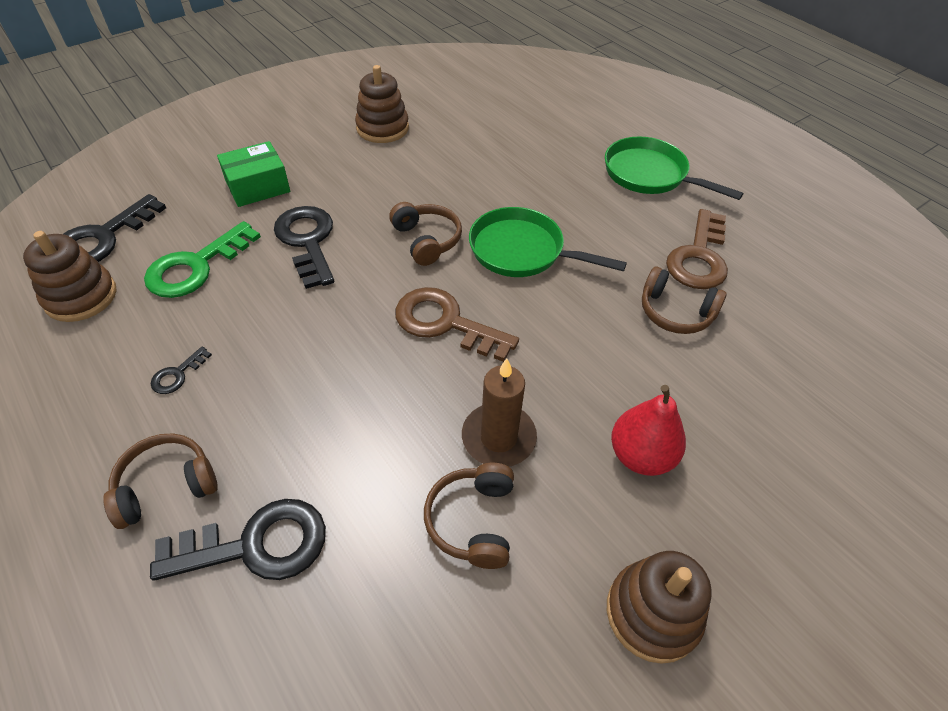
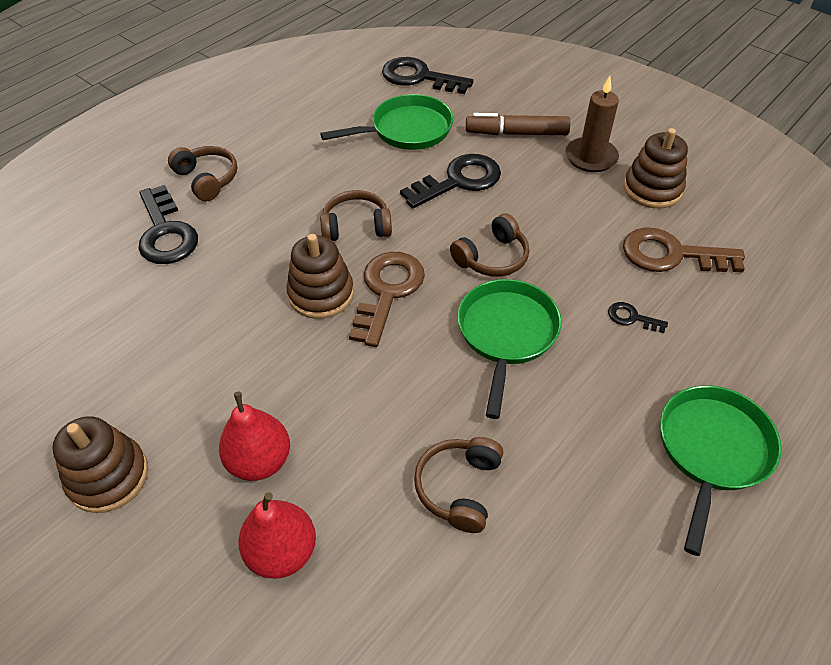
camera: 80 degrees right, 0 degrees up
(81, 297) = (358, 89): brown stacking toy -> brown stacking toy (321, 294)
(177, 374) = (298, 155): black key -> black key (632, 318)
(196, 266) = (406, 130): green key -> green pan
(258, 186) = (516, 133): green box -> brown marker
(473, 521) = (187, 345): brown headphones -> brown headphones (356, 226)
(498, 437) = (266, 349): brown candle -> brown candle (591, 157)
(699, 257) = (566, 514): brown key -> brown key (672, 255)
(738, 445) = (282, 552): none -> red pear

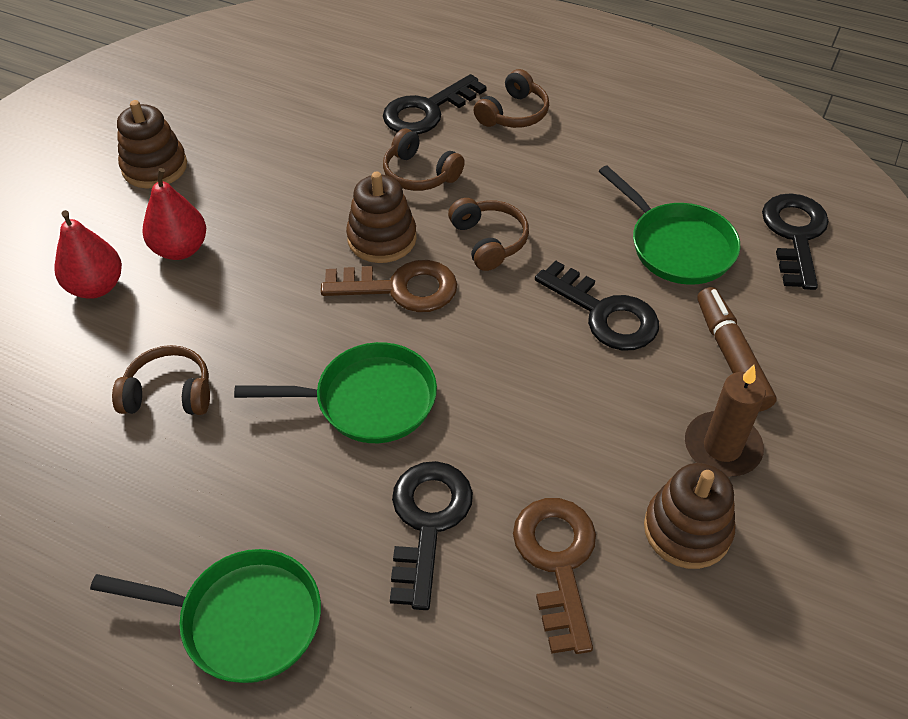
camera: 75 degrees right, 0 degrees up
(492, 257) = (483, 368): brown headphones -> brown headphones (420, 174)
(632, 318) = (427, 522): black key -> black key, size x2.16

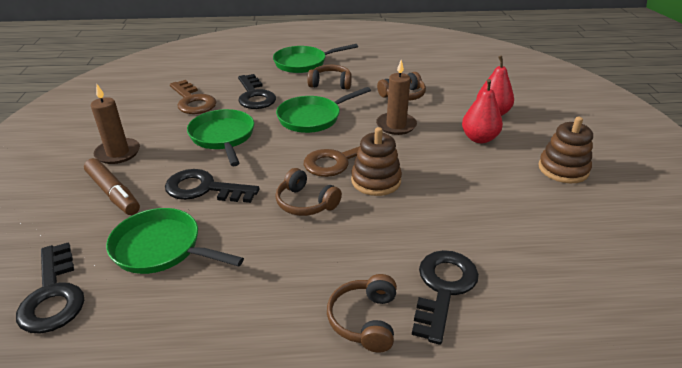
camera: 150 degrees right, 15 degrees down
(259, 323) = (396, 125): none -> brown candle
(420, 174) = (393, 230): brown headphones -> brown headphones (330, 84)
(540, 414) = (223, 137): none -> green pan
(687, 530) = (134, 123): brown stacking toy -> none

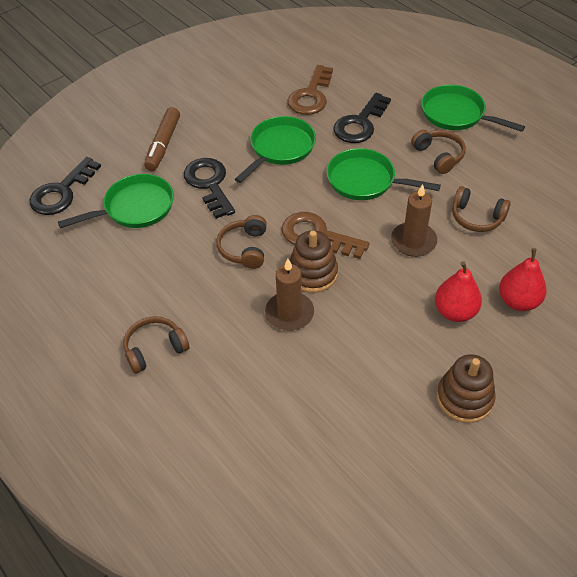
camera: 55 degrees right, 15 degrees up
(118, 153) = (205, 111): brown candle -> brown candle (289, 313)
(162, 248) = (134, 208): green pan -> green pan turned 75 degrees clockwise
(443, 288) = (219, 378): black key -> none

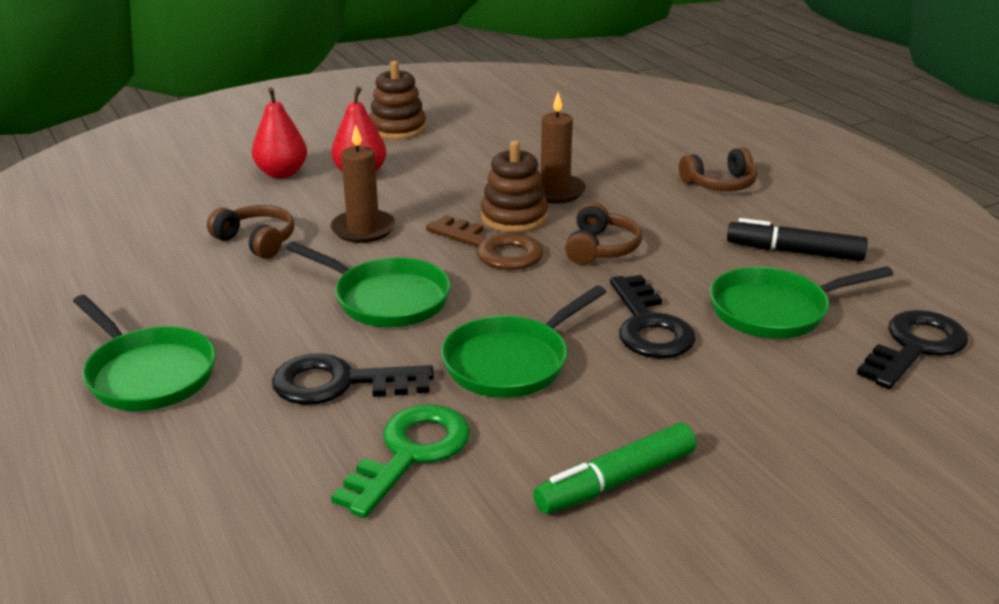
camera: 170 degrees left, 20 degrees down
(111, 266) = (794, 252): none -> black marker
(163, 144) = (740, 399): brown marker -> none
(220, 97) = (615, 481): none -> green marker
(311, 95) = (410, 453): brown key -> green key
(360, 123) = (340, 383): black key -> black key turned 135 degrees counterclockwise
(439, 156) = (242, 315): brown headphones -> none

